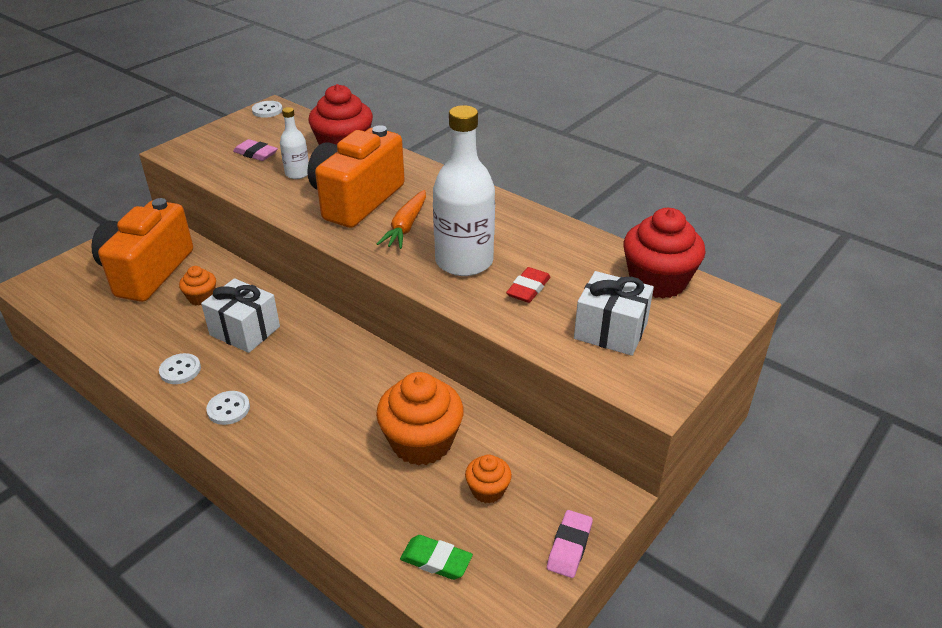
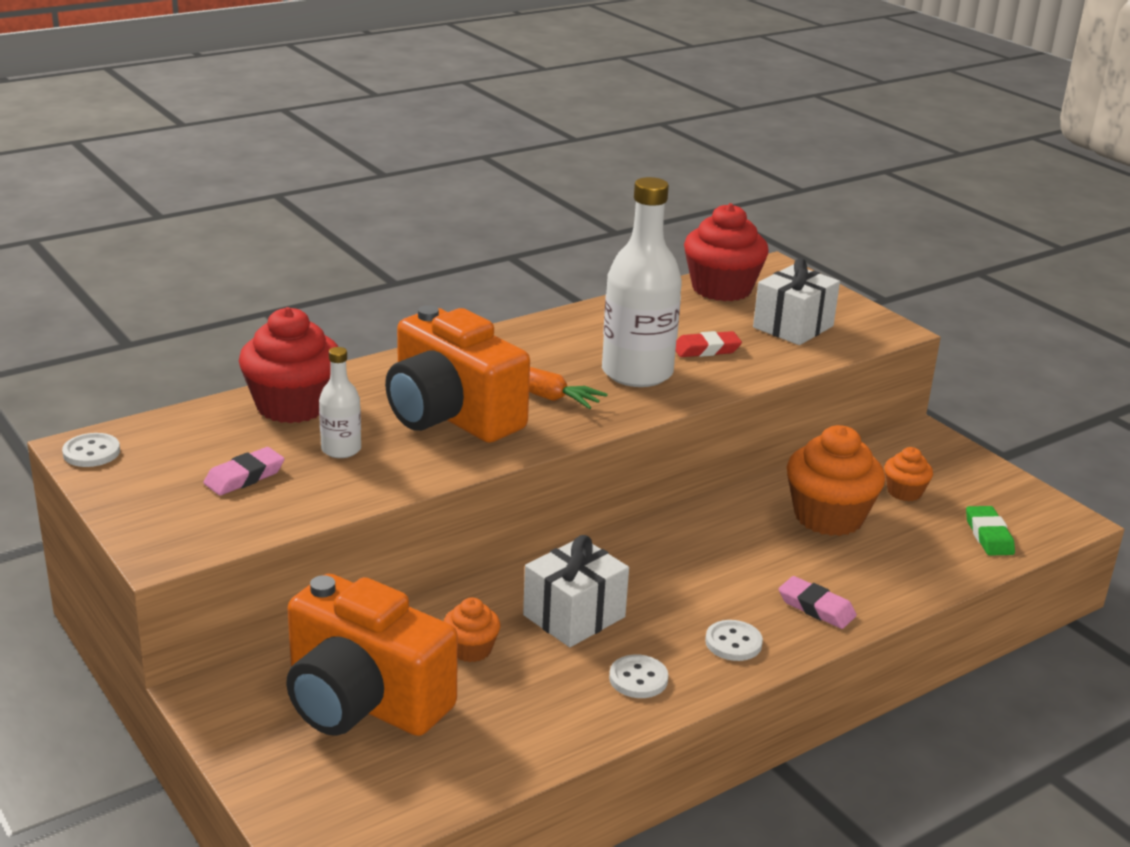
camera: 75 degrees left, 10 degrees down
(436, 560) = (988, 535): green eraser -> green eraser turned 45 degrees counterclockwise
(528, 288) = (706, 349): red eraser -> red eraser turned 60 degrees counterclockwise
(569, 546) = (979, 466): pink eraser -> pink eraser (816, 607)

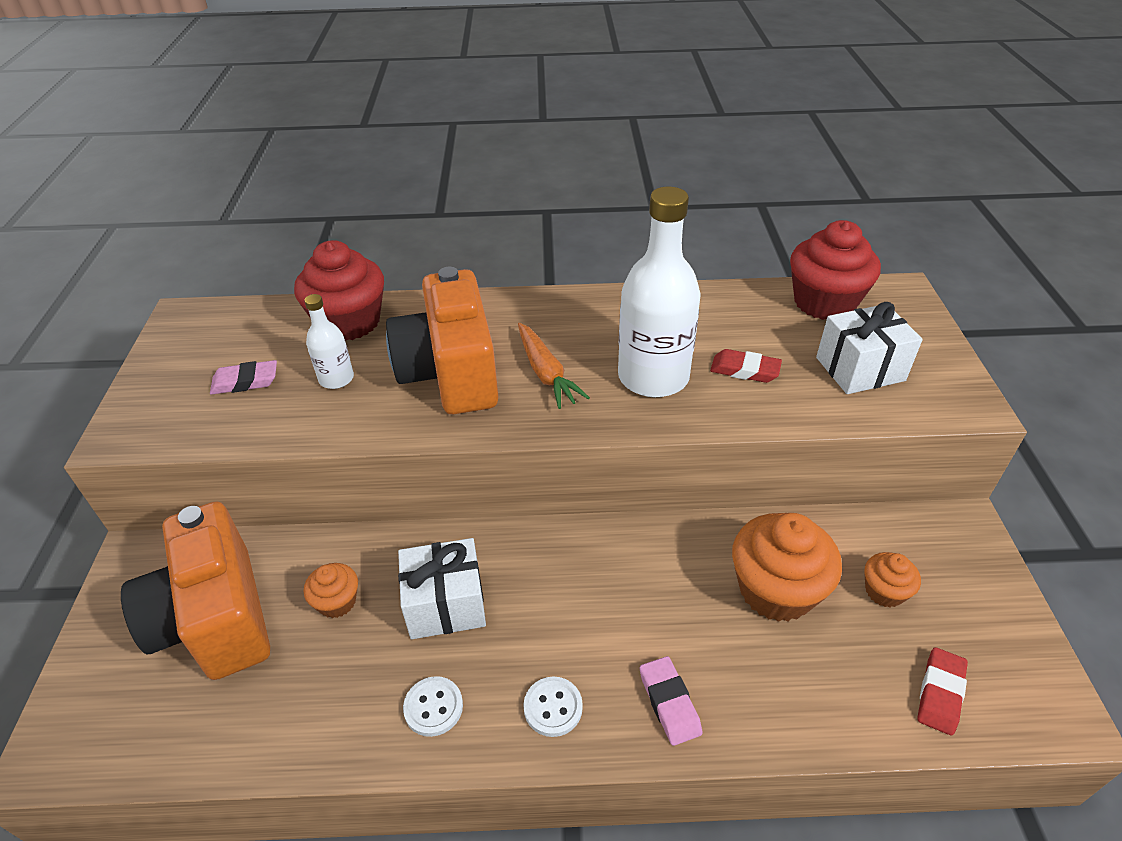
camera: 35 degrees right, 15 degrees up
(91, 452) = (181, 322): white button -> none
(988, 535) = (940, 693): green eraser -> red eraser

